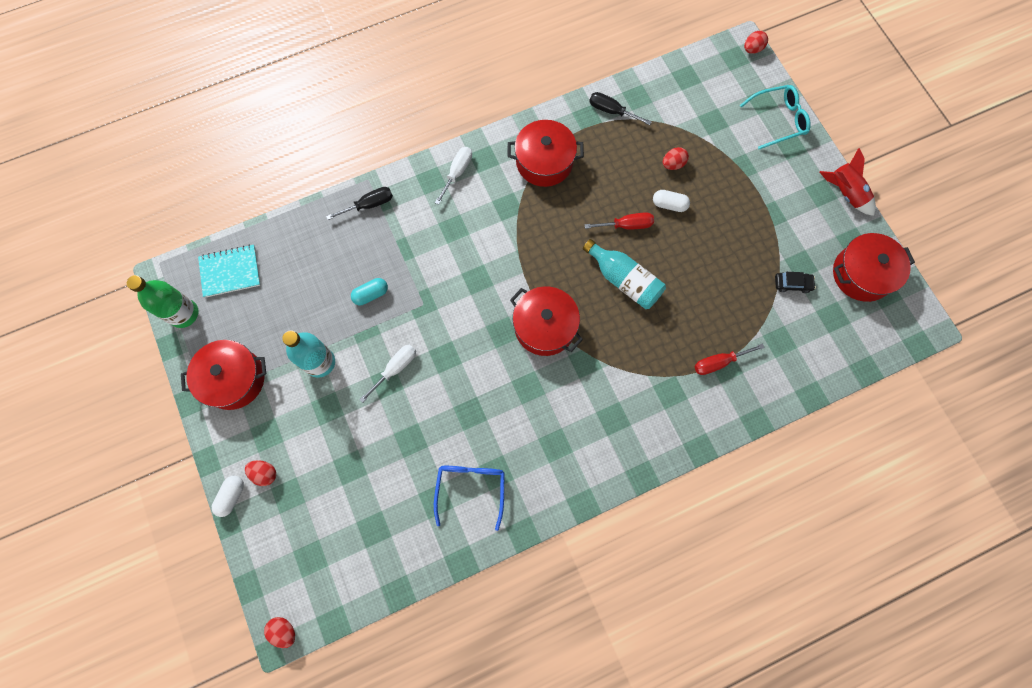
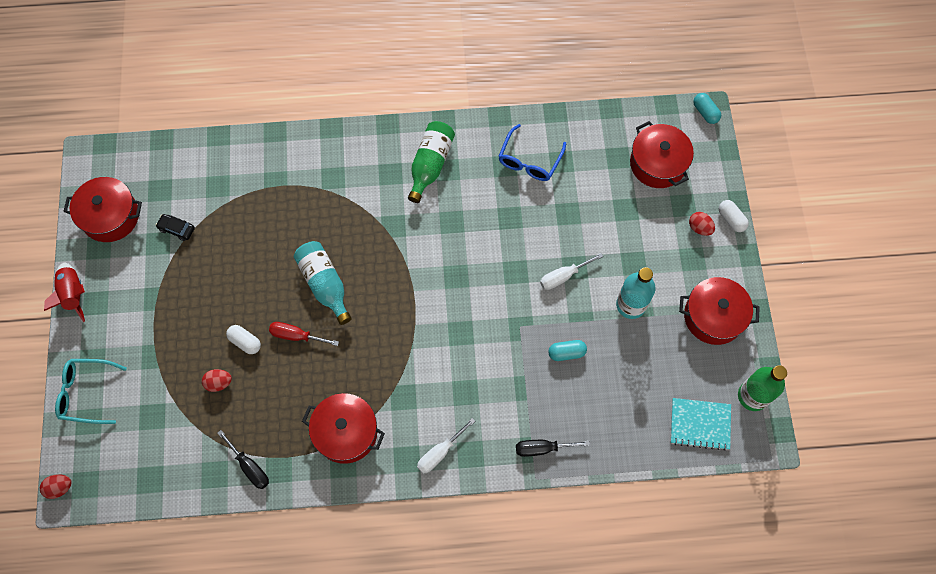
camera: 160 degrees left, 5 degrees down
(232, 496) = (731, 219): white capsule -> white capsule turned 75 degrees counterclockwise
(284, 630) = (705, 112): red egg -> turquoise capsule
(545, 327) = (415, 267): red pot -> red pot (657, 164)
(575, 444) = (430, 165): none -> green bottle
(718, 362) = (279, 187): red screwdriver -> none

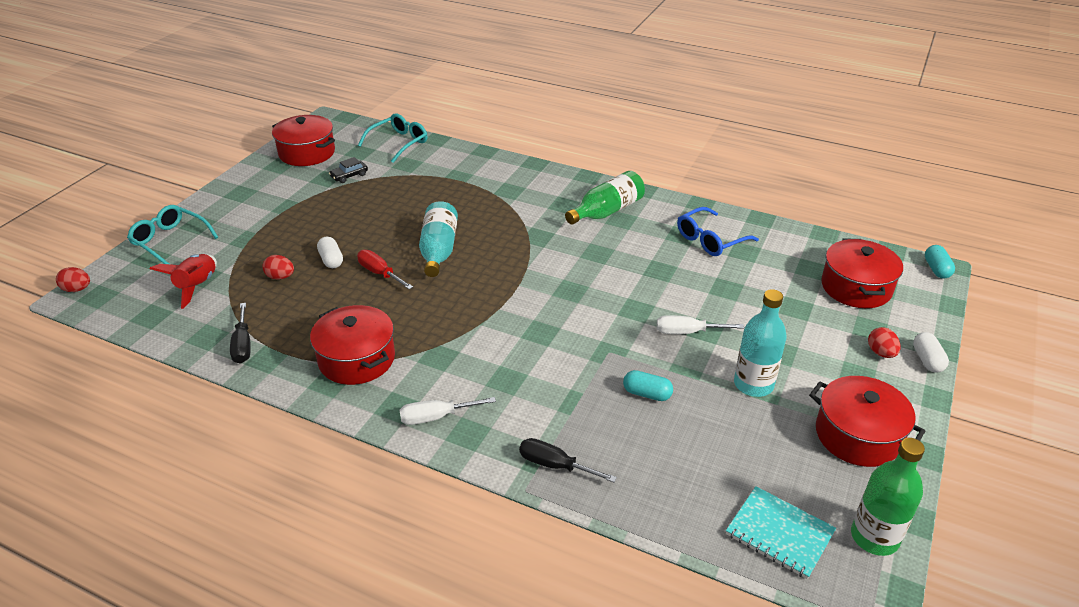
camera: 30 degrees right, 30 degrees down
(73, 294) = (230, 183): red rocket -> red rocket (197, 286)
(176, 229) = (349, 176): black car -> black car turned 90 degrees counterclockwise
(187, 159) = (399, 143): none -> turquoise glasses

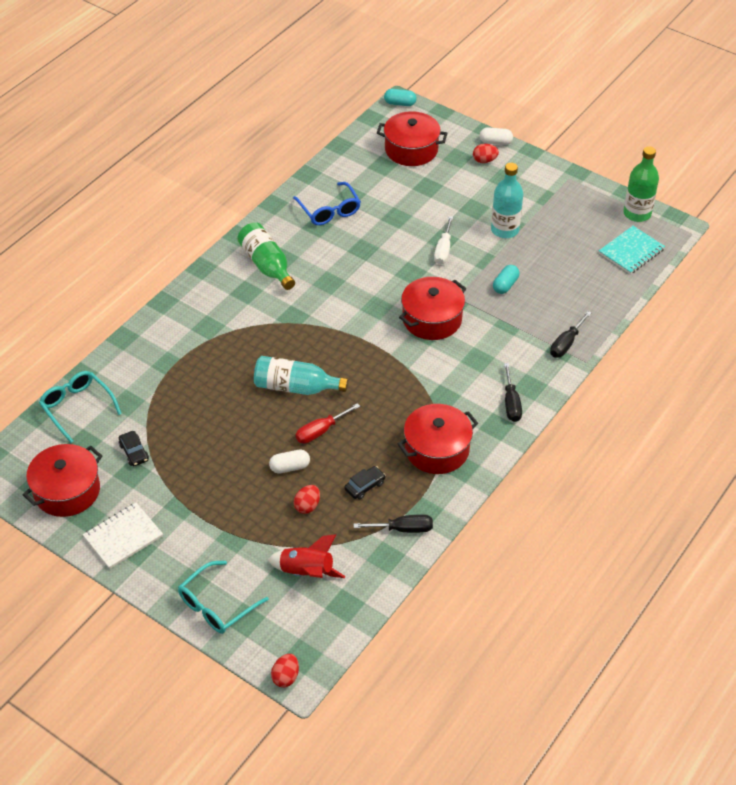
camera: 80 degrees left, 10 degrees up
(255, 184) = (123, 537): none -> white notebook
(304, 311) = (365, 486): none -> black car
(436, 417) = (511, 403): white screwdriver -> black screwdriver
(857, 435) = (558, 195): red pot -> red pot (432, 319)

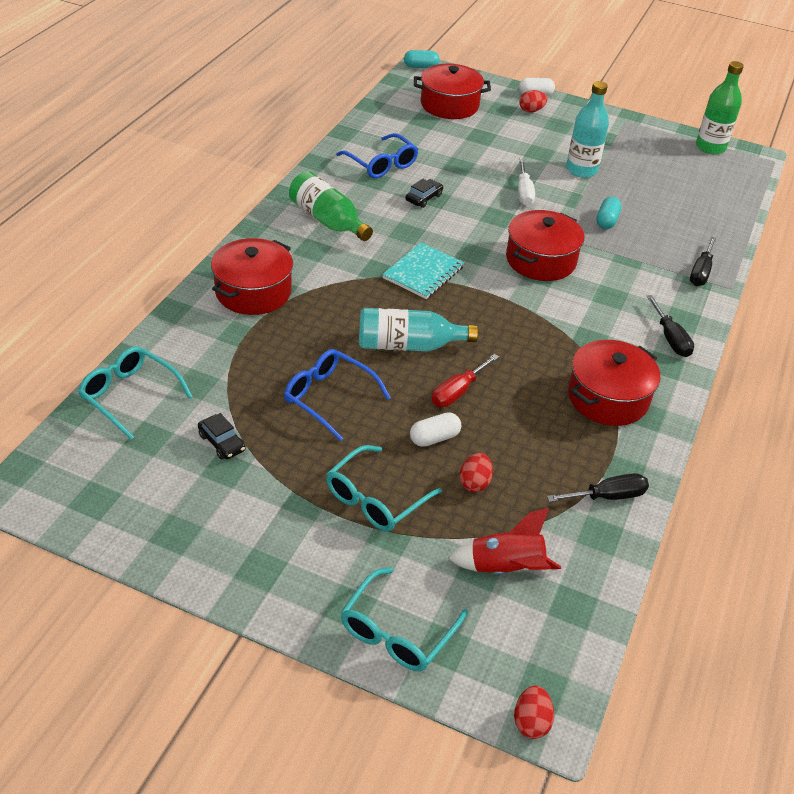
camera: 15 degrees left, 5 degrees down
(67, 491) = (139, 502): red pot -> red pot (253, 292)
(123, 537) = (235, 554): white notebook -> none
(221, 425) = (328, 397): none -> blue glasses
(231, 509) = (375, 499): none -> turquoise glasses
(365, 486) = (538, 450): black car -> black car (424, 198)
(631, 251) = (723, 181): turquoise notebook -> turquoise notebook (423, 273)

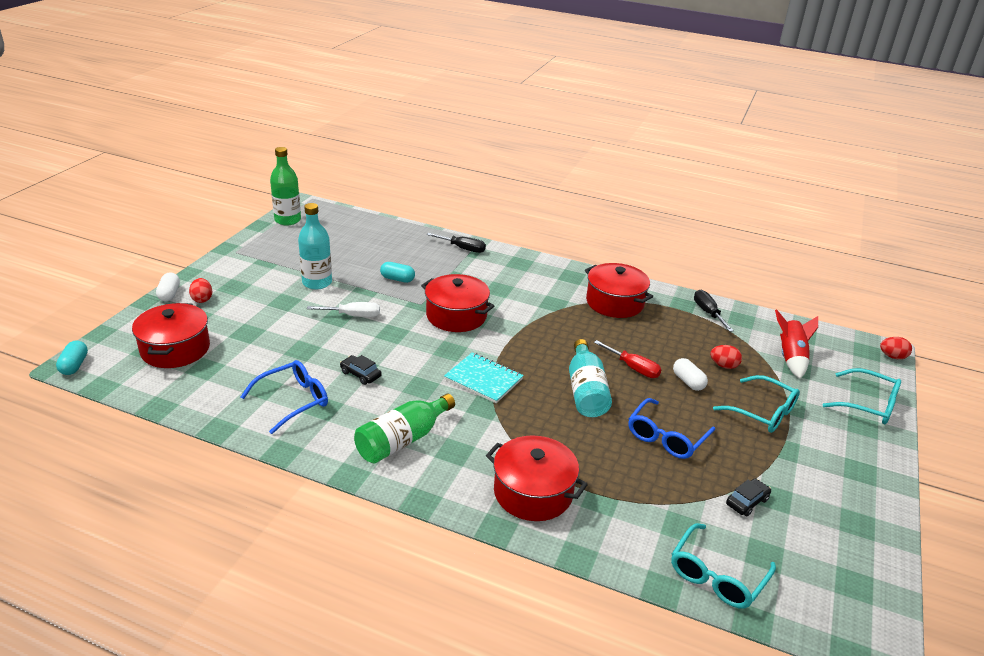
camera: 90 degrees left, 10 degrees down
(670, 338) = (543, 270): black screwdriver -> none

